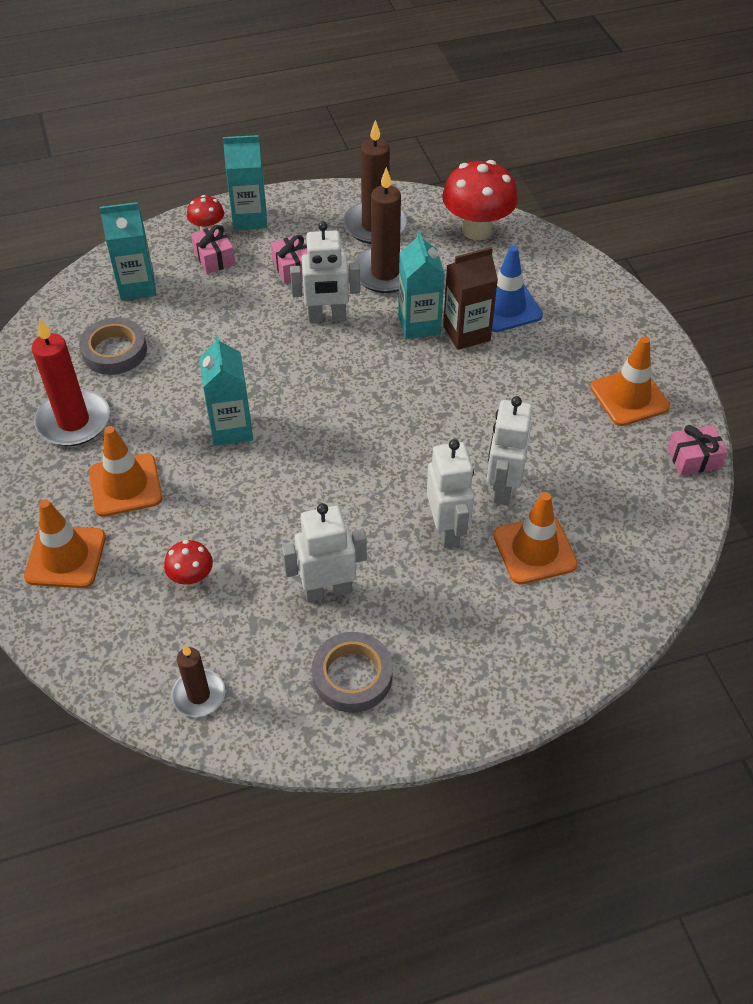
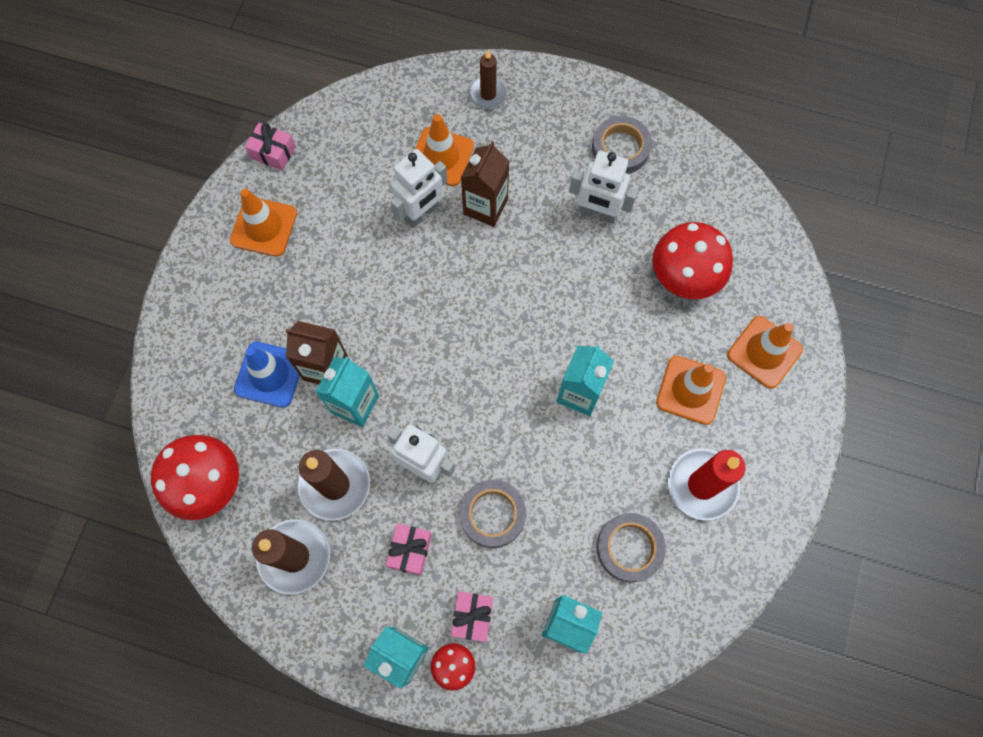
camera: 145 degrees left, 20 degrees up
(192, 578) = (683, 278): red mushroom -> red mushroom, size x1.98
(198, 695) = (723, 194): brown candle -> brown candle (488, 94)
(245, 316) = (492, 514): none -> grey tape
(447, 529) = (485, 206): white robot -> brown carton

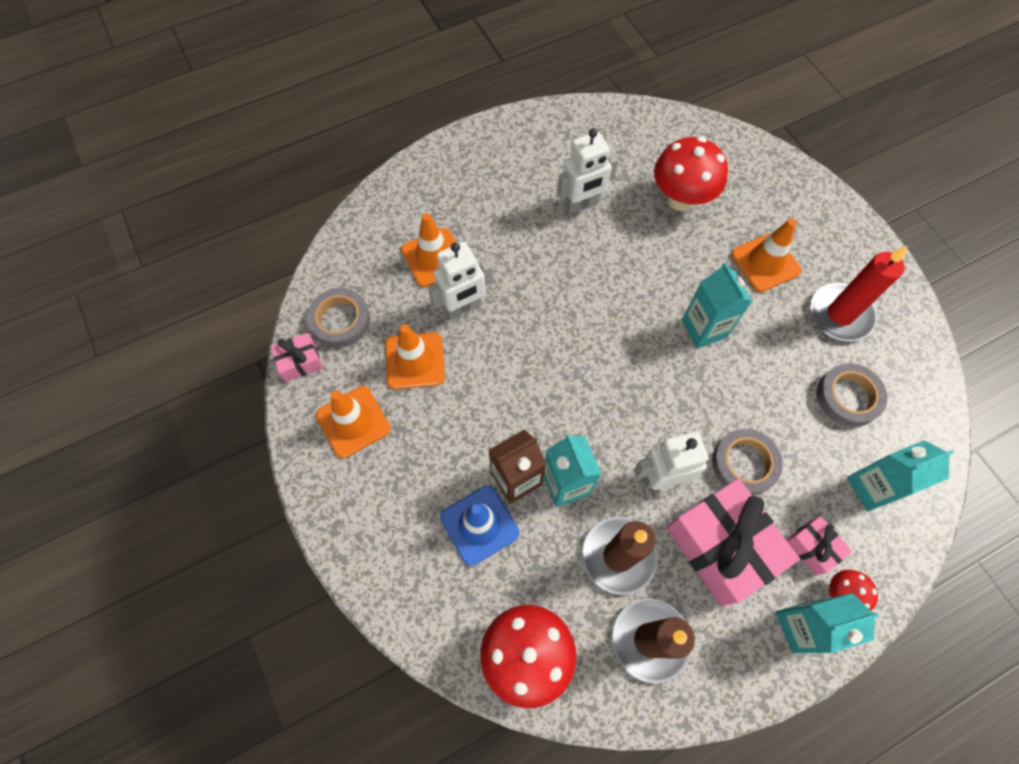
camera: 45 degrees left, 5 degrees down
(410, 550) = (721, 546): pink gift -> pink gift, size x2.11
(422, 213) = (463, 307): white robot -> white robot turned 60 degrees clockwise
(485, 206) = (503, 264): brown carton -> none
(488, 94) = (420, 190): brown candle -> none
(620, 148) = (549, 152): grey tape -> grey tape (340, 320)
(764, 352) = (778, 200): orange traffic cone -> orange traffic cone (415, 361)

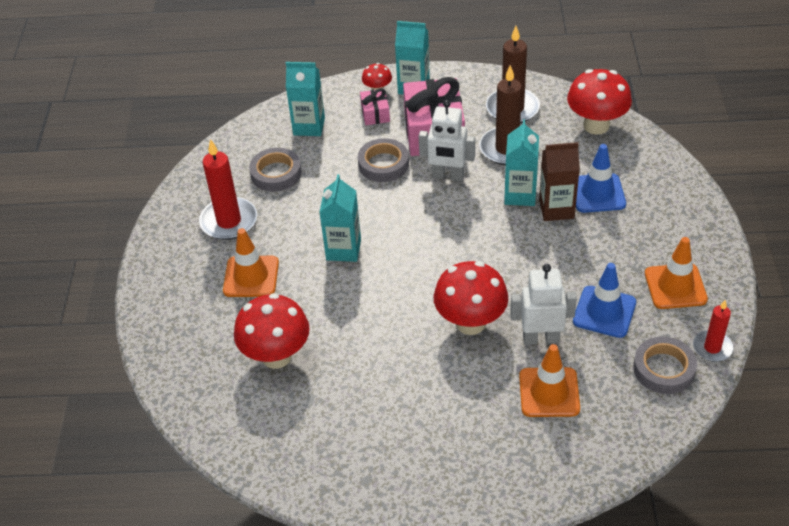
camera: 150 degrees left, 20 degrees down
(300, 362) = (712, 348): pink gift -> red candle
(415, 361) = (604, 312): orange traffic cone -> blue traffic cone
(535, 297) = (470, 323): none -> red mushroom
(581, 205) = (374, 387): white robot -> none

